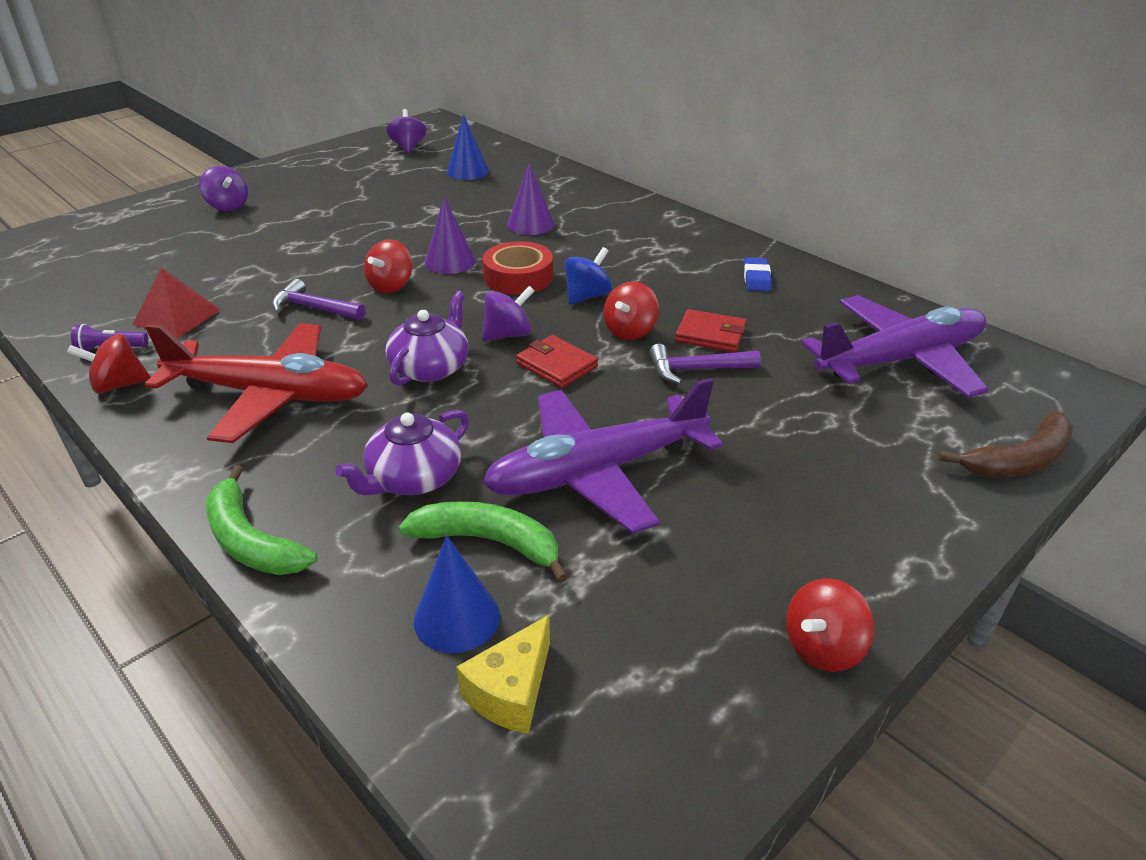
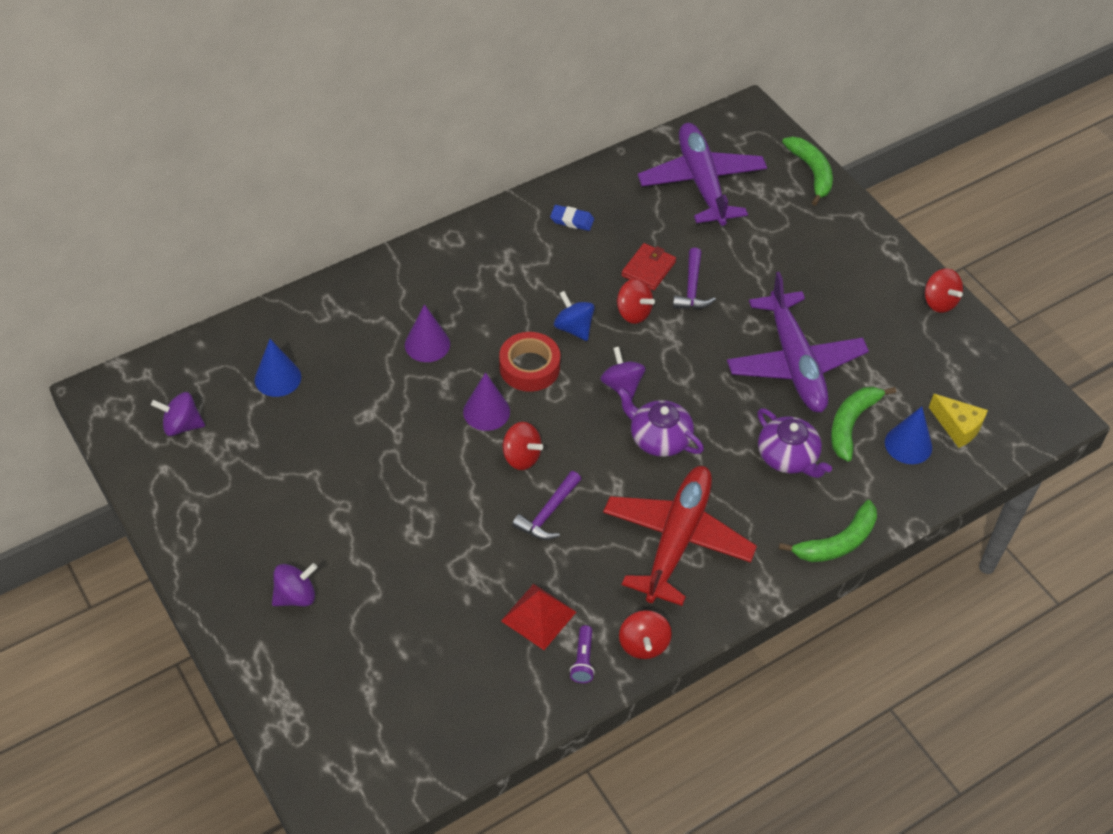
camera: 80 degrees left, 15 degrees up
(557, 365) = (671, 363): red wallet -> none
(1019, 460) = (811, 173): brown banana -> green banana

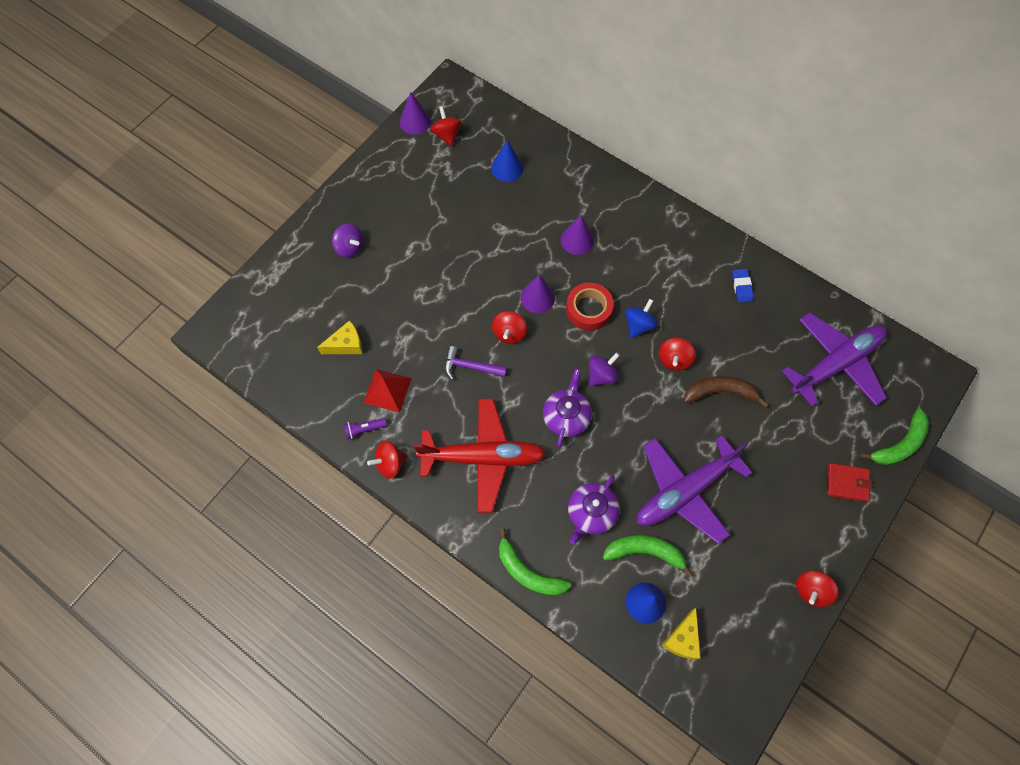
camera: 70 degrees right, 15 degrees up
(134, 455) = (415, 122): none -> purple cone
(182, 425) = (447, 135): purple spinning top -> red spinning top
(447, 645) = (346, 344): none -> yellow cheese
(648, 269) = (723, 355): red wallet -> red wallet (847, 483)
(692, 288) = (720, 392): purple hammer -> brown banana

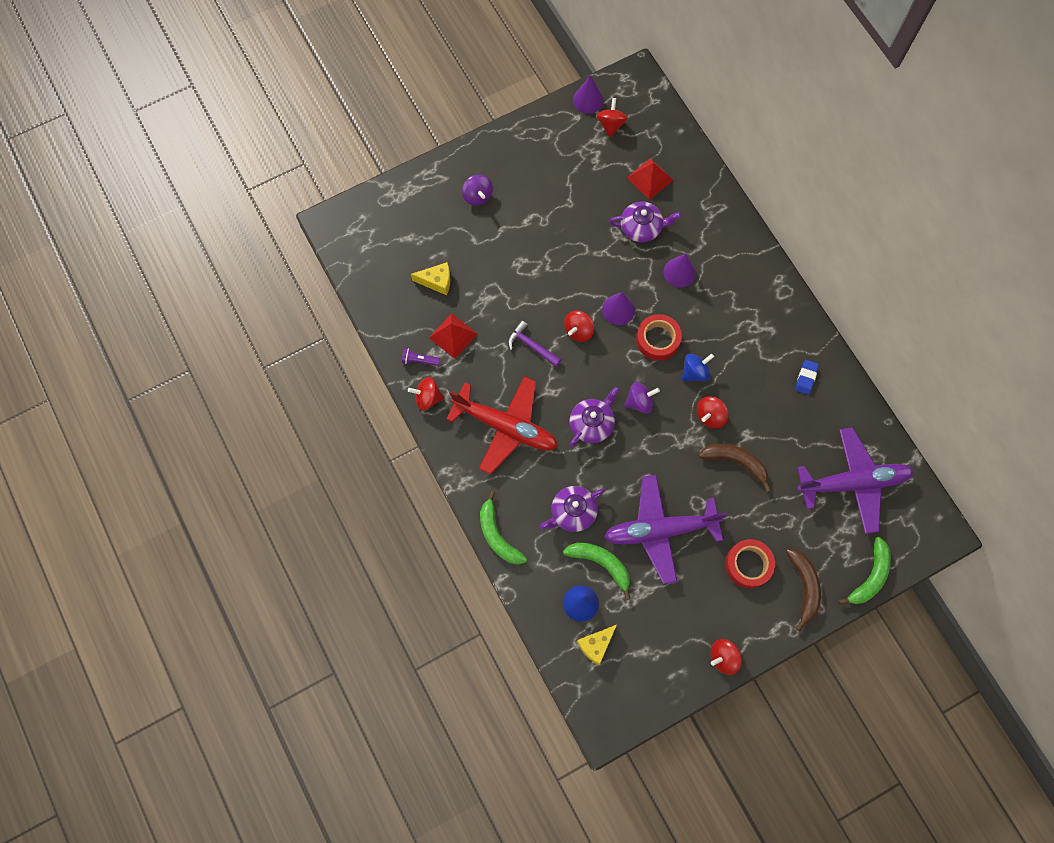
camera: 25 degrees right, 5 degrees up
(507, 168) = (650, 179): blue cone -> red pyramid
(521, 214) = (641, 227): none -> purple teapot
(784, 486) = (748, 565): none -> red tape
(847, 483) = (804, 587): red wallet -> brown banana
(899, 444) = (870, 576): green banana -> green banana turned 45 degrees counterclockwise

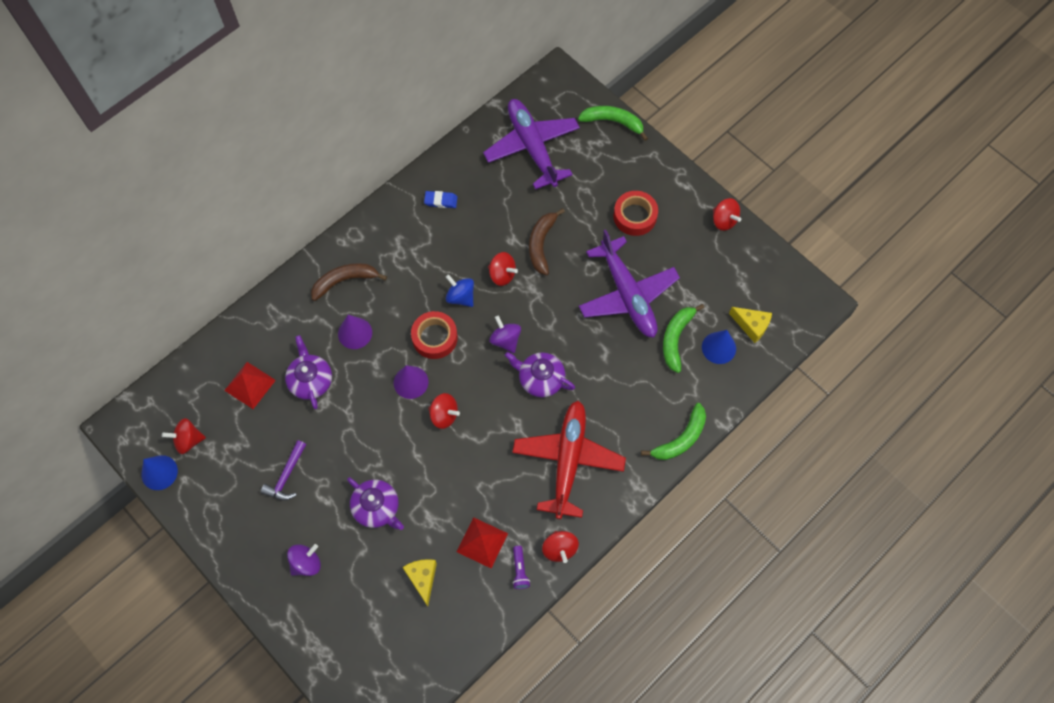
camera: 105 degrees left, 5 degrees down
(531, 345) = (472, 458): purple hammer -> purple hammer (286, 476)
(572, 512) = (635, 375): purple teapot -> purple teapot (377, 508)
(588, 100) = (159, 472): purple cone -> blue cone
(804, 587) = (639, 170): brown banana -> brown banana (345, 281)

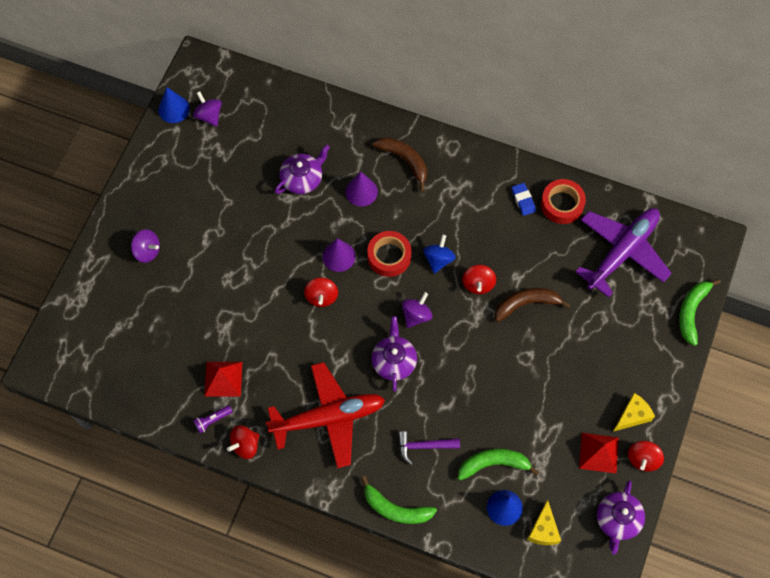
camera: 65 degrees right, 0 degrees up
(188, 440) = (209, 115): red spinning top -> purple spinning top
(250, 385) = (276, 136): red pyramid -> red pyramid (599, 453)
(286, 476) = (212, 201): purple hammer -> purple hammer (424, 446)
(377, 508) = (216, 282): purple teapot -> purple teapot (617, 520)
(422, 579) = (172, 345): yellow cheese -> yellow cheese (632, 416)
(613, 122) = (692, 311): green banana -> green banana turned 150 degrees counterclockwise
(627, 295) = (515, 401): purple plane -> none
(635, 216) = (601, 374): red tape -> red tape (562, 204)

